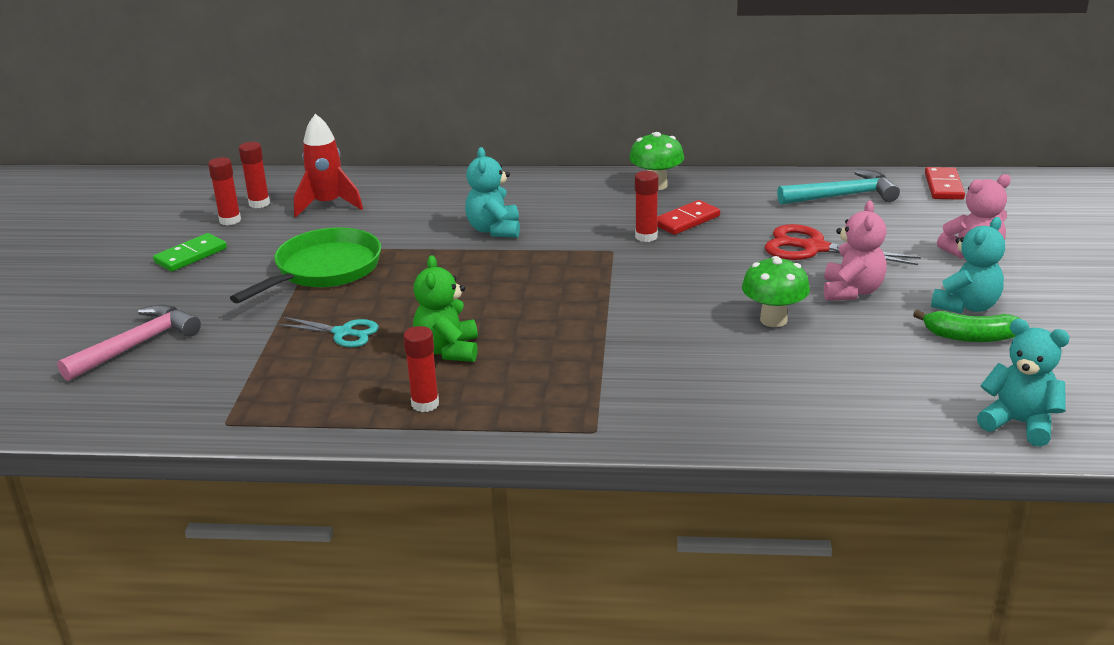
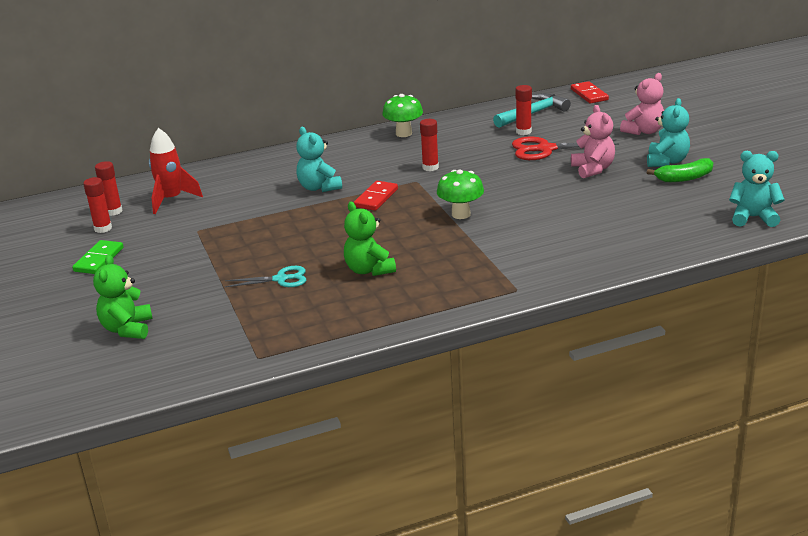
camera: 25 degrees left, 0 degrees up
(136, 345) = (127, 329): pink hammer -> green teddy bear
(324, 270) = (219, 243): green pan -> none
(425, 404) = (389, 306): red glue stick -> red glue stick (523, 132)
(686, 220) = (447, 151): red domino -> red domino (376, 198)
(773, 320) = (562, 197): green mushroom -> green mushroom (461, 214)

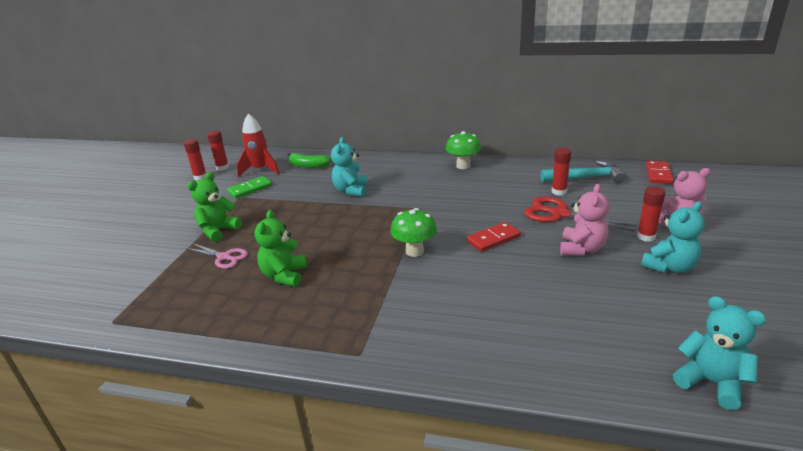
camera: 35 degrees right, 0 degrees up
(99, 259) = (165, 198): green domino -> green domino (250, 189)
(127, 329) = (96, 257): green teddy bear -> green teddy bear (218, 231)
(281, 279) = (224, 257): turquoise scissors -> pink scissors
(376, 198) = (375, 212): red domino -> red domino (493, 239)
(430, 167) = (446, 200): red glue stick -> red glue stick (646, 237)
(684, 178) = (670, 294): green banana -> green banana (308, 166)

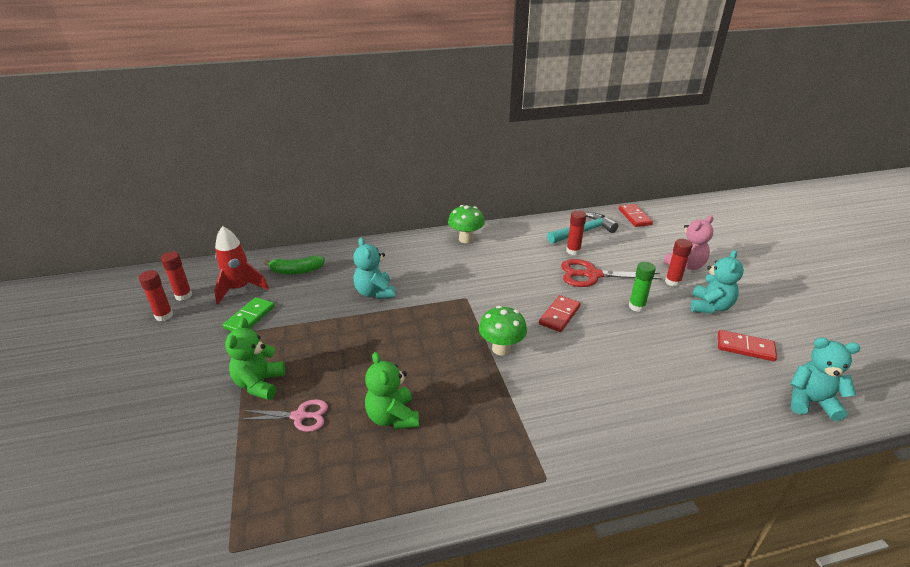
camera: 30 degrees left, 5 degrees up
(581, 249) = (636, 306): pink teddy bear -> green glue stick
(676, 312) = (745, 347): none -> red domino

